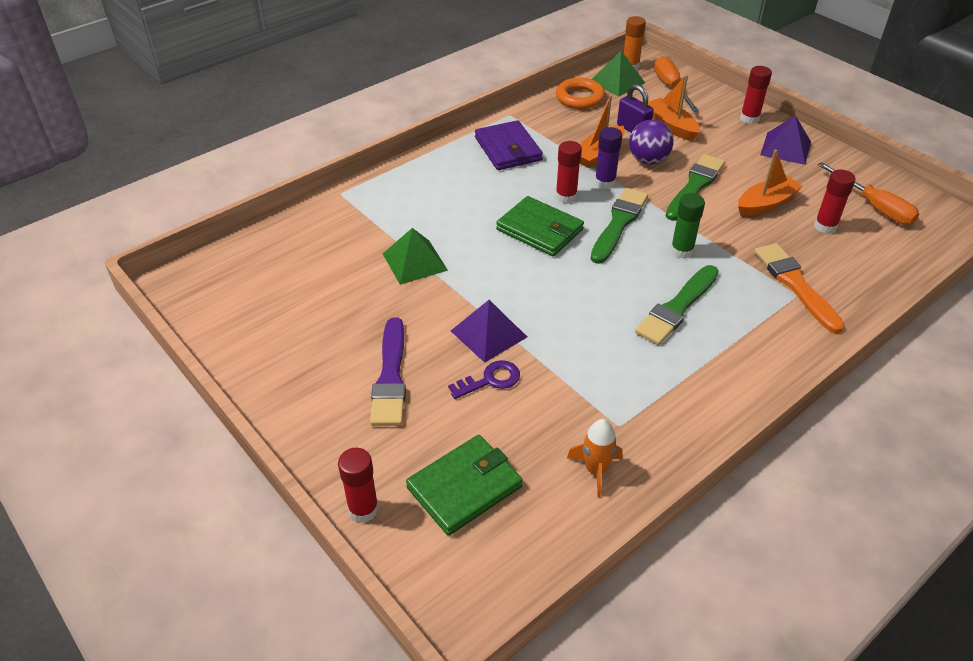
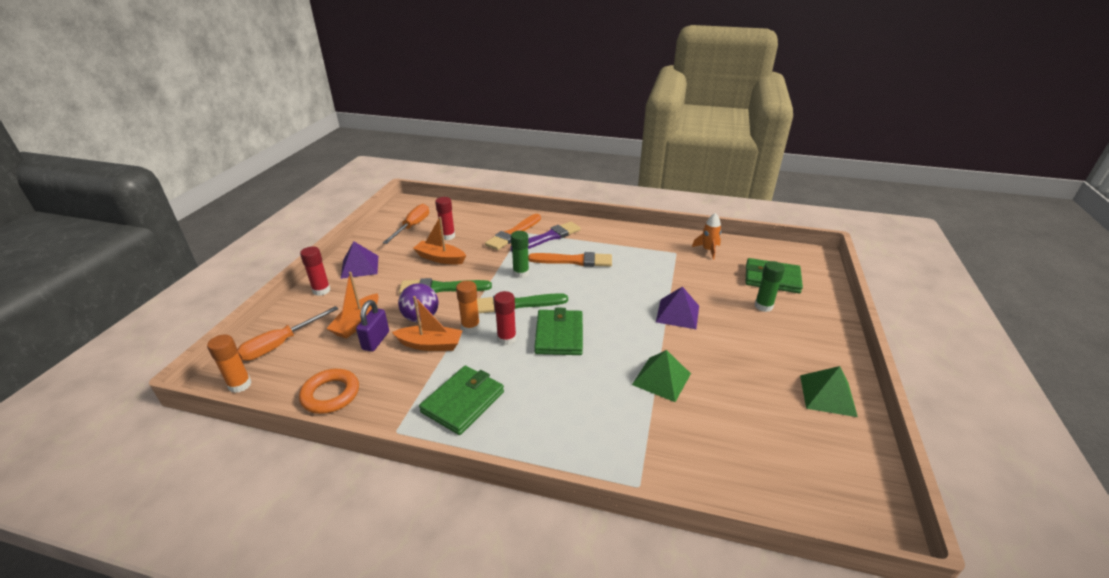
camera: 125 degrees left, 10 degrees down
(363, 509) = (830, 300): red glue stick -> none
(390, 377) = (758, 333): purple brush -> purple brush (548, 237)
(424, 423) = (763, 306): none -> green glue stick
(490, 380) = (706, 298): purple key -> none
(508, 149) = (463, 402): purple wallet -> green wallet
(605, 182) = (470, 327): purple glue stick -> orange glue stick
(617, 82) = (282, 381): green pyramid -> green pyramid (827, 395)
(677, 308) = (574, 261): green brush -> orange brush

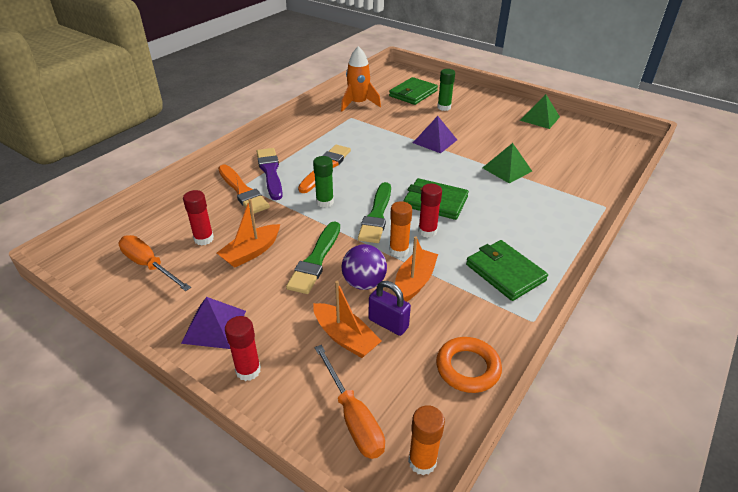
camera: 70 degrees left, 5 degrees up
(708, 250) = (358, 104): orange rocket -> orange rocket, size x1.55

